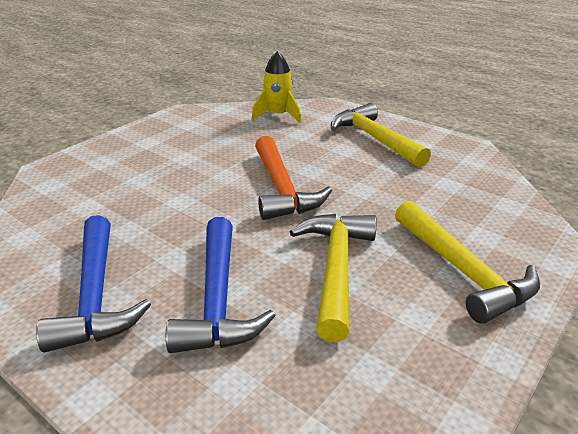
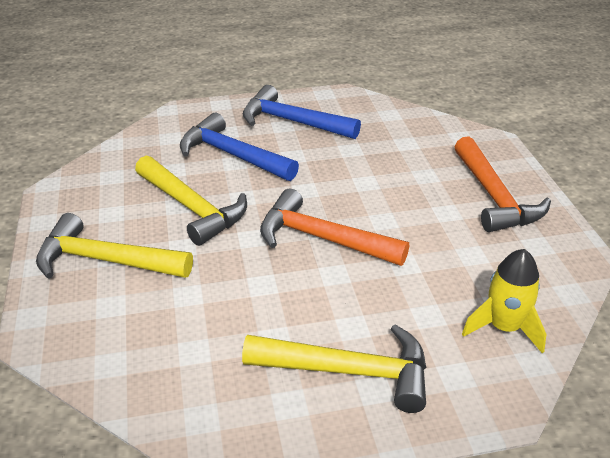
camera: 130 degrees right, 5 degrees up
(143, 148) = (493, 196): none -> orange hammer

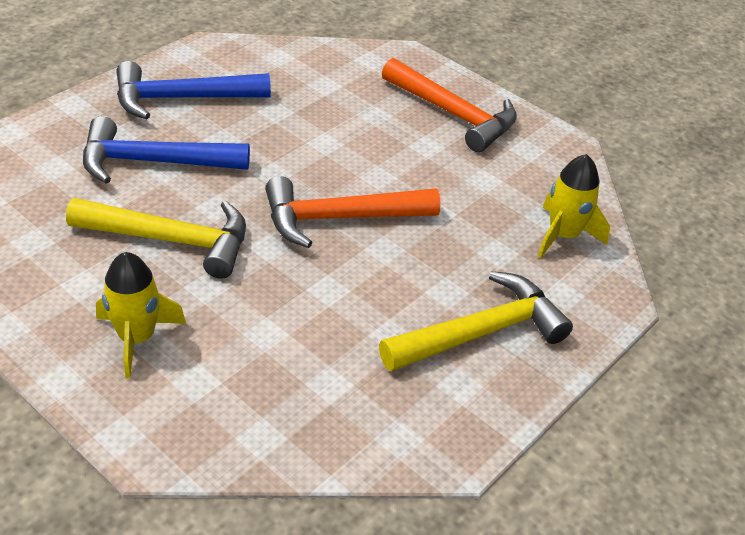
camera: 40 degrees left, 5 degrees up
(106, 260) = (137, 338): yellow hammer -> yellow rocket

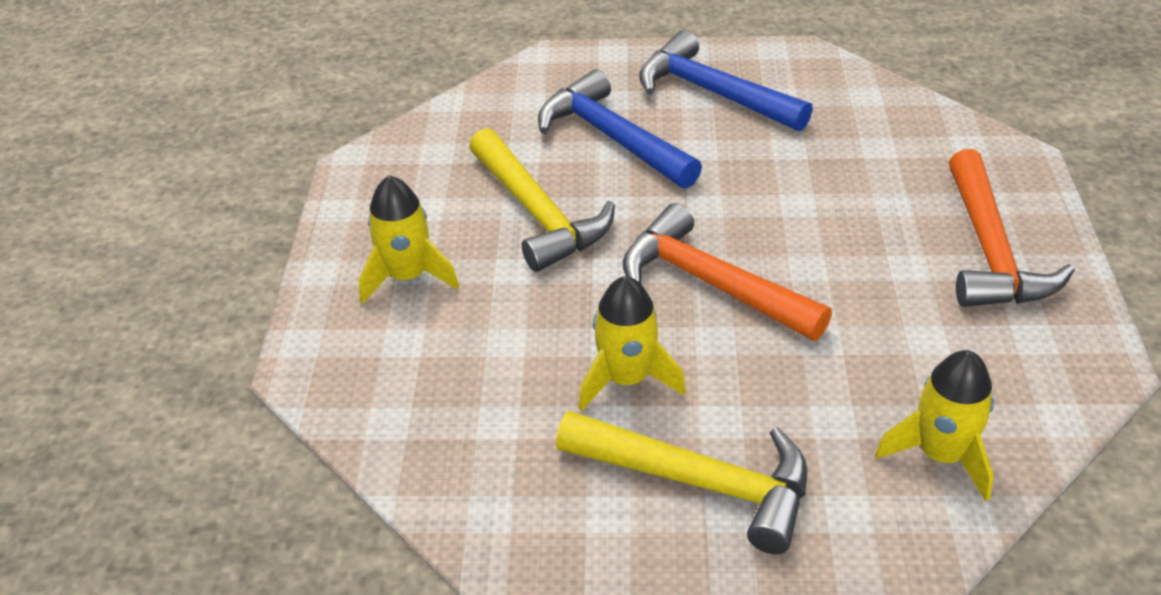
camera: 55 degrees right, 0 degrees up
(368, 305) = (627, 379): none -> yellow rocket

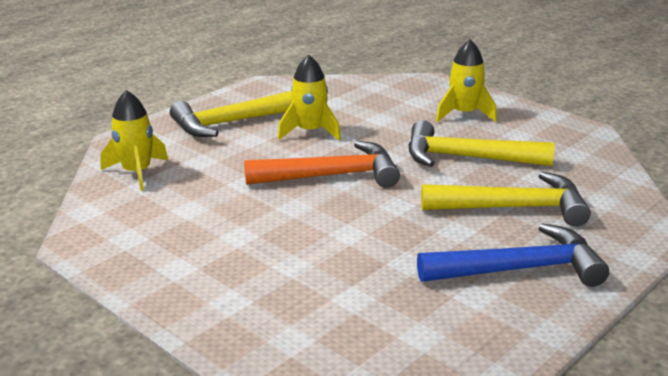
camera: 130 degrees right, 15 degrees down
(613, 138) = (513, 208): blue hammer -> yellow hammer
(989, 250) = (198, 270): orange hammer -> none

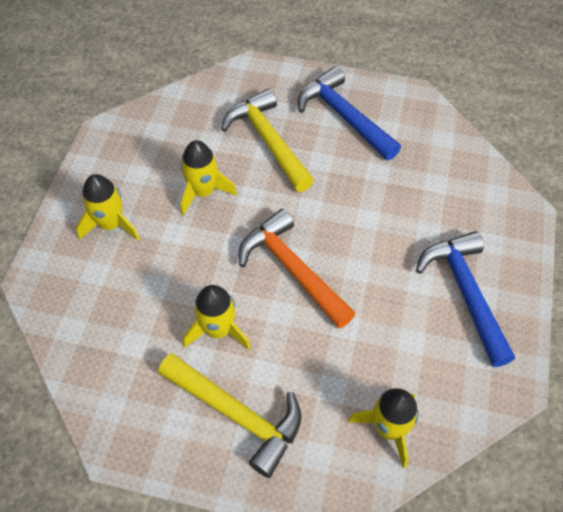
camera: 120 degrees left, 30 degrees up
(194, 257) = (466, 293): none -> blue hammer
(467, 158) = (203, 192): yellow hammer -> yellow rocket

